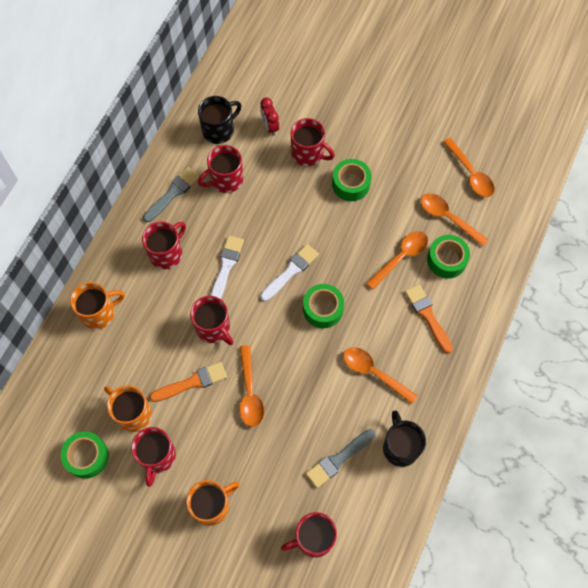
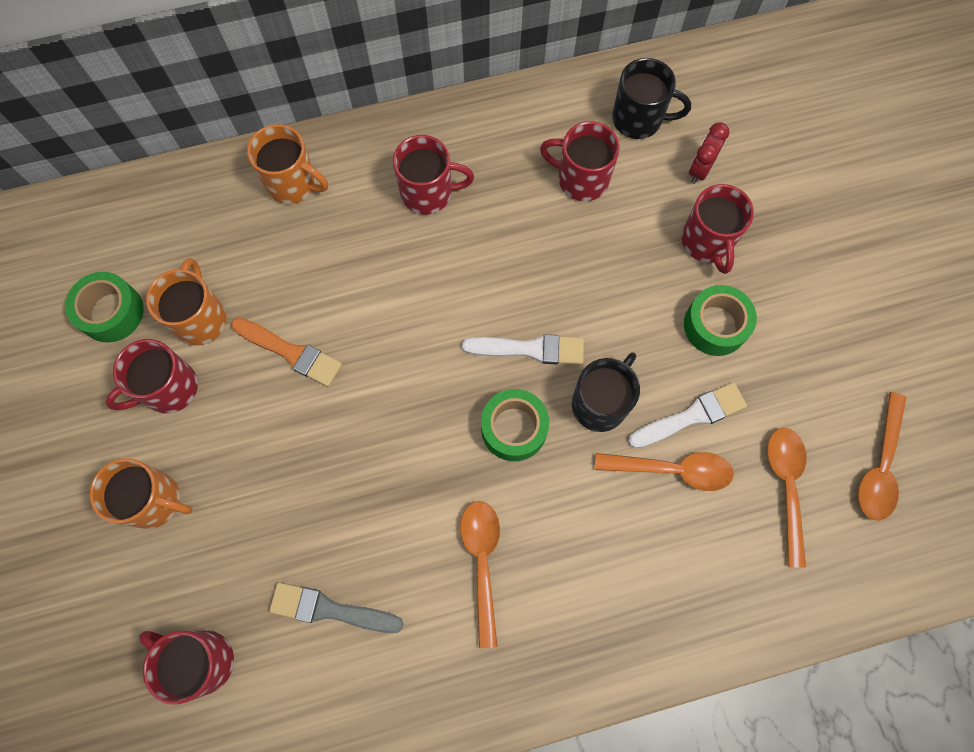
camera: 50 degrees right, 5 degrees up
(173, 193) = (510, 137): grey brush -> none
(213, 328) = (379, 321): red mug -> none
(226, 267) = (469, 271): white brush -> white brush (691, 416)
(250, 392) = (331, 429): orange spoon -> none
(400, 447) = (408, 679): black mug -> black mug (600, 403)
(428, 316) = (621, 571): orange brush -> none
(446, 260) = (723, 533): green tape -> none

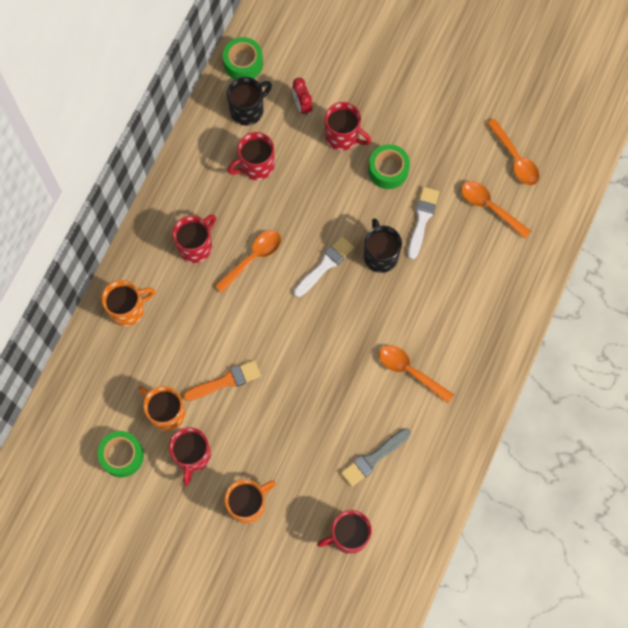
camera: 50 degrees left, 0 degrees up
(514, 428) = (358, 305): green tape -> green tape (243, 63)
(672, 469) = (439, 250): orange spoon -> orange spoon (253, 258)

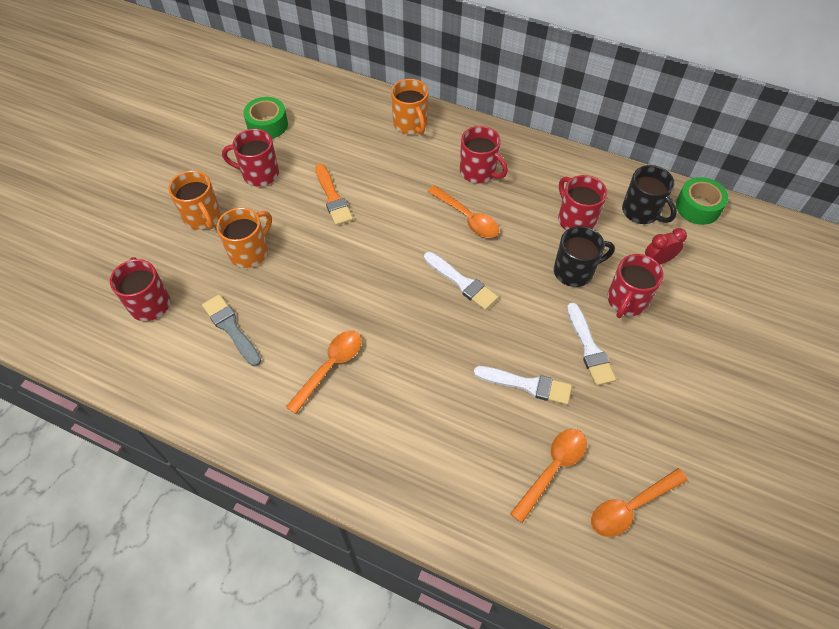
camera: 90 degrees right, 15 degrees down
(166, 412) = (305, 154): orange mug -> orange mug (250, 252)
(380, 255) = (477, 338): black mug -> black mug (574, 271)
(388, 170) = (589, 348): green tape -> white brush

